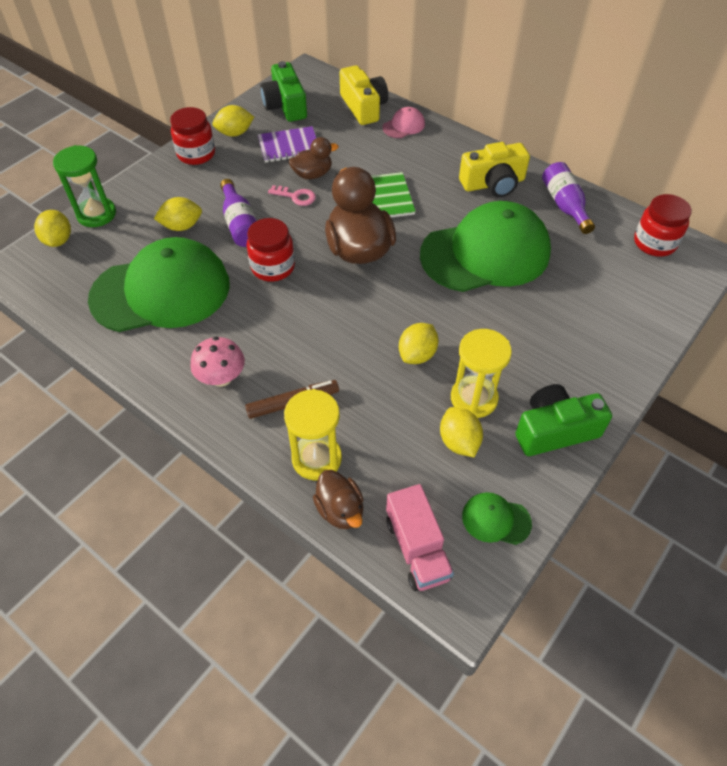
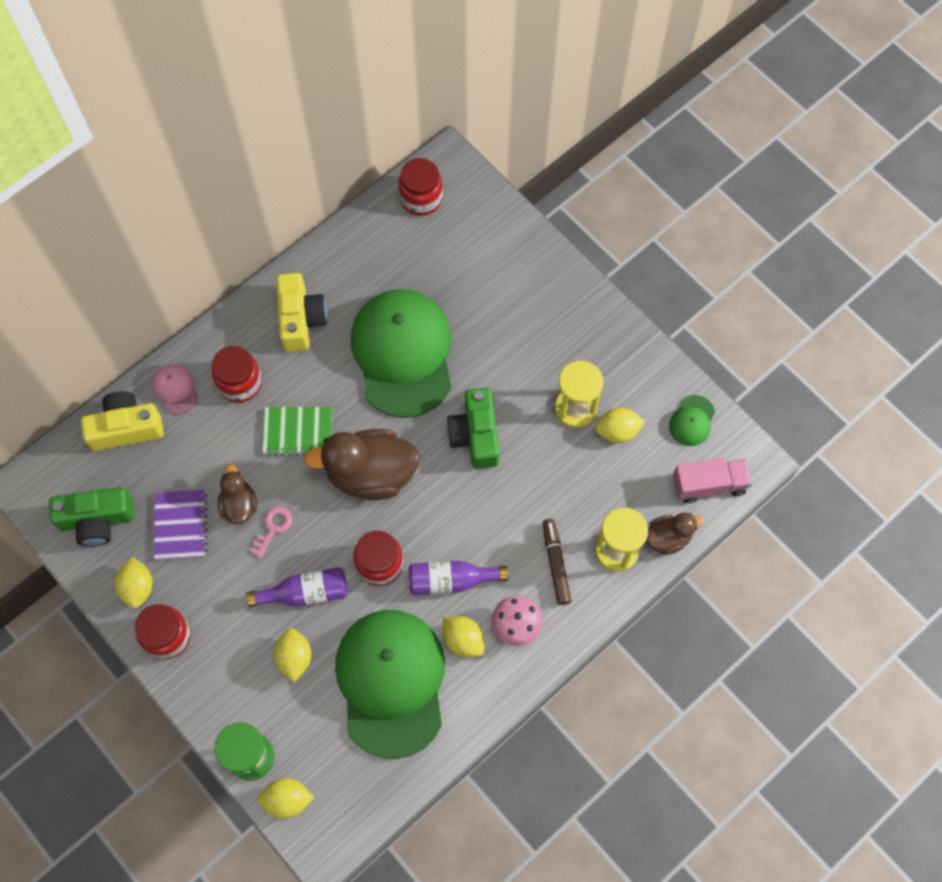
camera: 80 degrees left, 15 degrees up
(417, 354) = (519, 445): yellow lemon -> yellow lemon (463, 640)
(420, 158) = (240, 383): none -> red jar
(554, 430) = (617, 353): green camera -> green camera (475, 435)
(564, 205) = (350, 260): purple bottle -> purple bottle (451, 580)

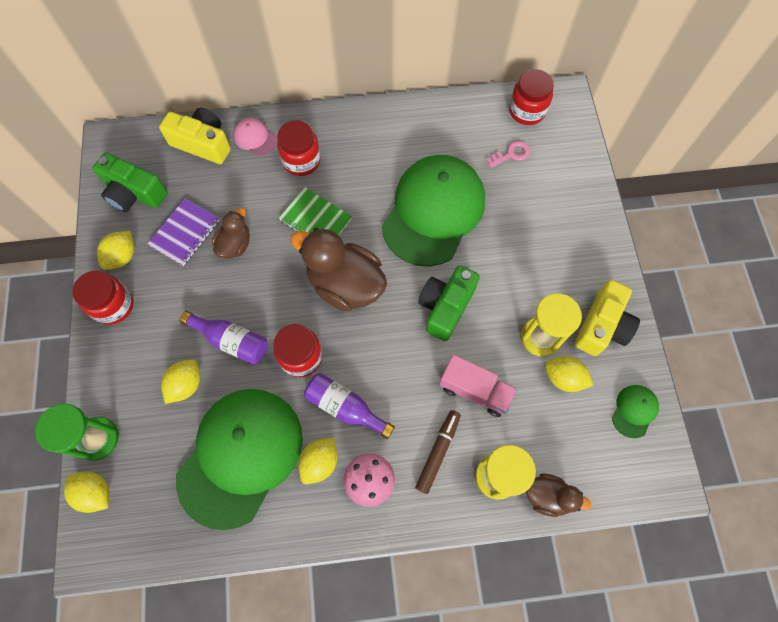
camera: 35 degrees right, 0 degrees up
(175, 389) = (255, 138): pink cap -> pink cap turned 60 degrees counterclockwise
(273, 528) = (246, 277): pink key -> pink key (511, 154)
(300, 319) = (377, 143): yellow camera -> yellow camera (602, 326)
(463, 640) = (320, 462): yellow lemon -> yellow lemon turned 45 degrees clockwise
(692, 421) = (634, 411): green cap -> green cap turned 150 degrees clockwise
(709, 485) = (614, 475): pink truck -> pink truck (475, 390)

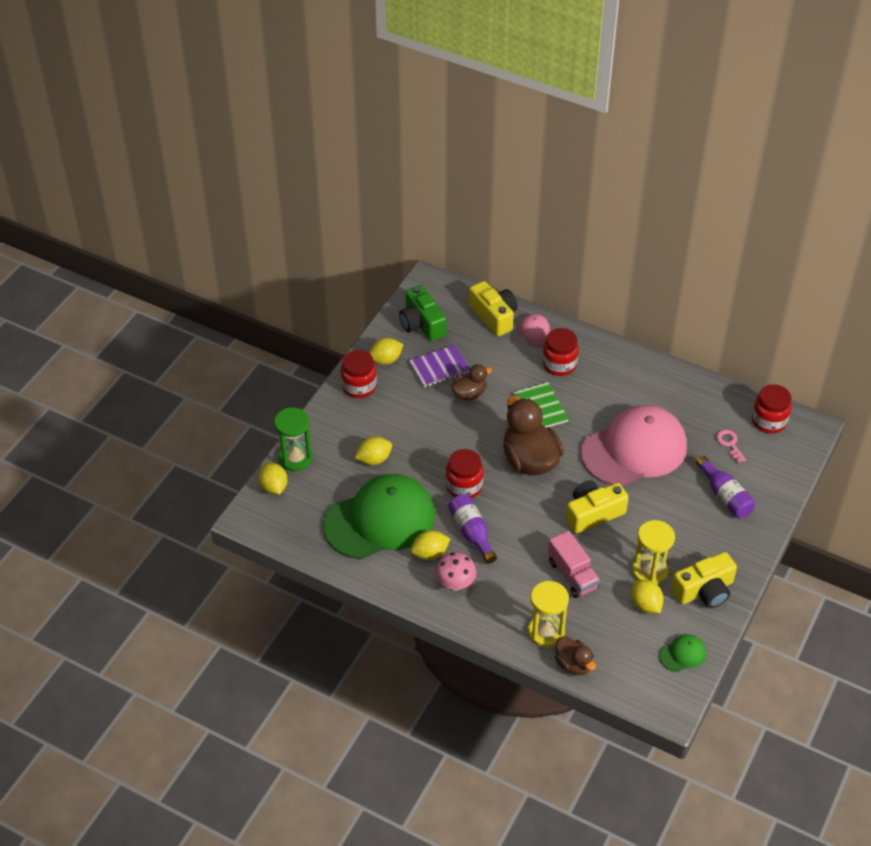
camera: 35 degrees right, 20 degrees down
(231, 341) = (423, 451): purple bottle -> purple bottle (725, 496)
(433, 212) = (634, 449): green cap -> pink cap
(437, 452) = (515, 594): brown marker -> none
(445, 307) = (593, 513): green camera -> yellow camera
(511, 154) = (729, 444): pink key -> pink key turned 120 degrees counterclockwise

